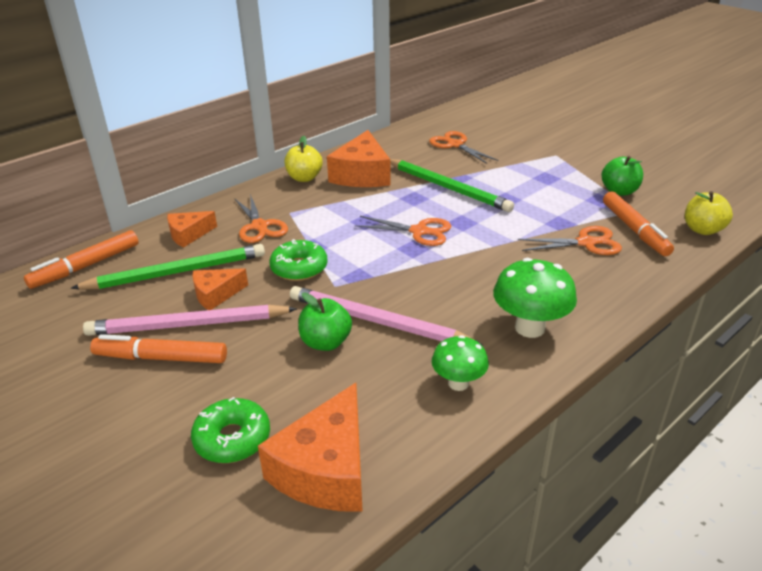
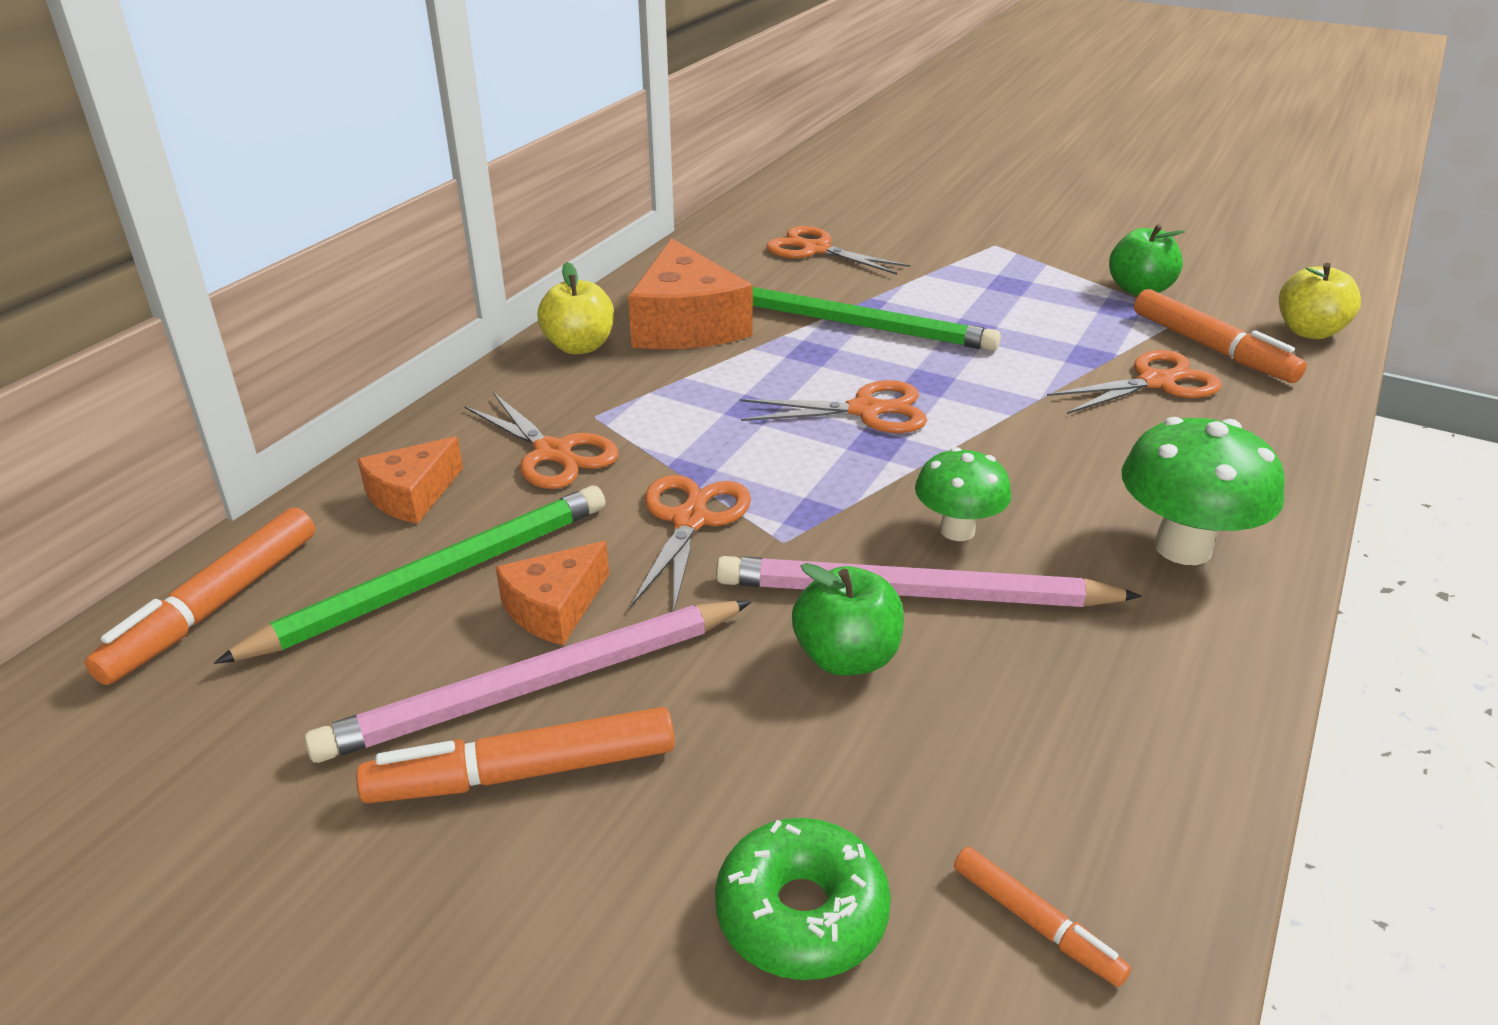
camera: 20 degrees left, 0 degrees up
(299, 268) = (690, 520): green donut -> orange scissors
(326, 469) = (1036, 923): orange cheese -> orange marker
(458, 383) = (1144, 679): green mushroom -> green mushroom (957, 530)

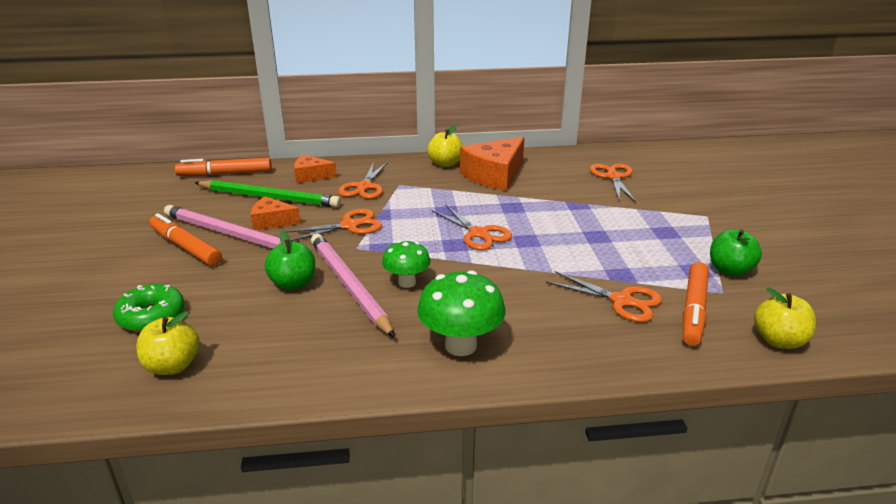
camera: 55 degrees right, 5 degrees down
(858, 325) = (554, 209): green pencil -> none
(1036, 923) = (173, 366): orange marker -> yellow apple

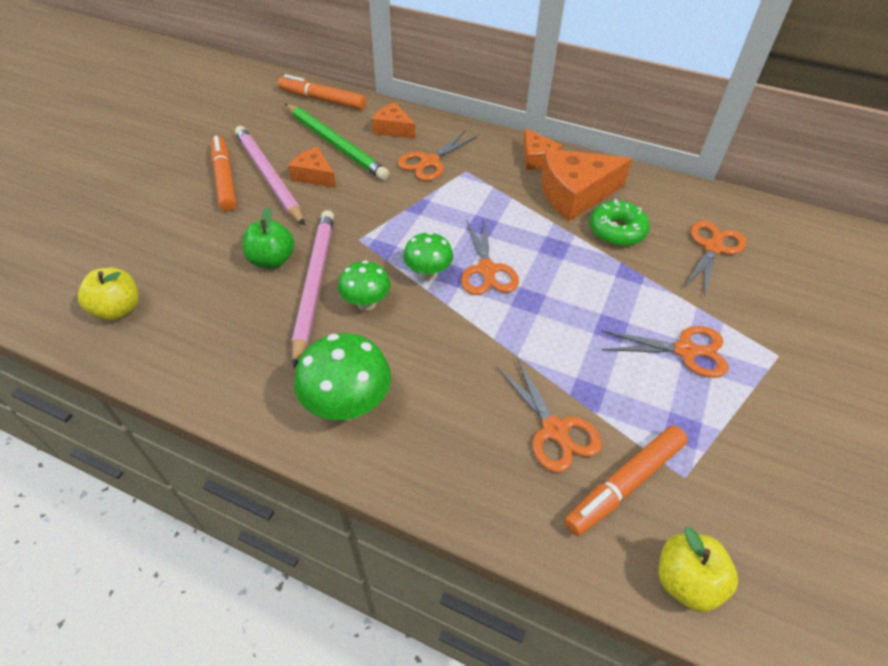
camera: 30 degrees right, 20 degrees up
(151, 316) = (144, 248): green donut -> green donut (617, 231)
(349, 226) = (375, 208): orange scissors -> orange scissors (685, 350)
(436, 250) = (428, 274): none -> green mushroom
(445, 164) = (536, 158): yellow apple -> orange cheese
(730, 270) = (726, 450): green apple -> none

